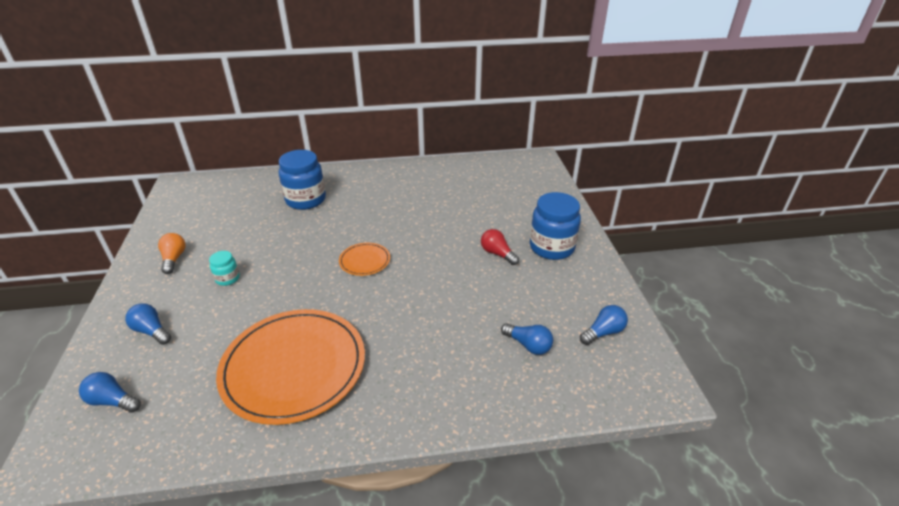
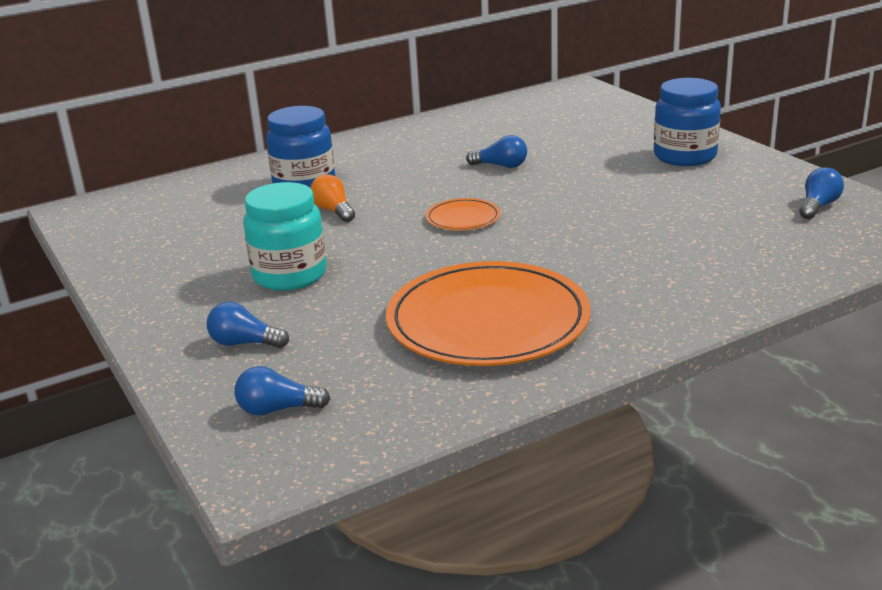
camera: 20 degrees left, 10 degrees down
(174, 259) = (180, 278): orange light bulb -> orange light bulb (333, 211)
(227, 278) = (290, 275): turquoise jar -> turquoise jar, size x2.03
(497, 254) = (626, 175): red light bulb -> none
(528, 345) = (748, 235): blue light bulb -> blue light bulb (501, 166)

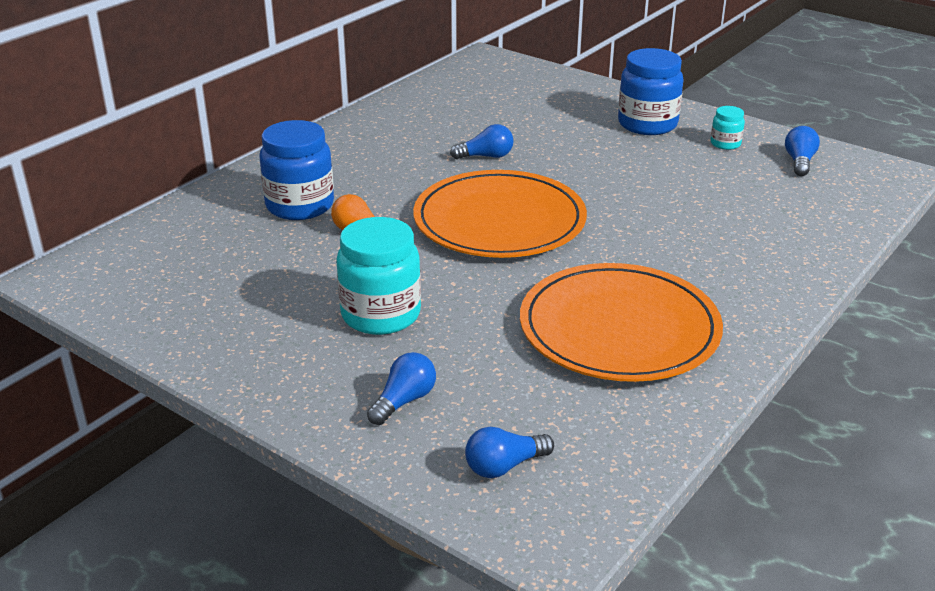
camera: 25 degrees left, 5 degrees up
(245, 343) = (404, 401): blue light bulb -> blue light bulb turned 135 degrees clockwise
(463, 218) = (499, 220): orange plate -> orange plate, size x2.26
(751, 181) = (725, 144): none -> turquoise jar

